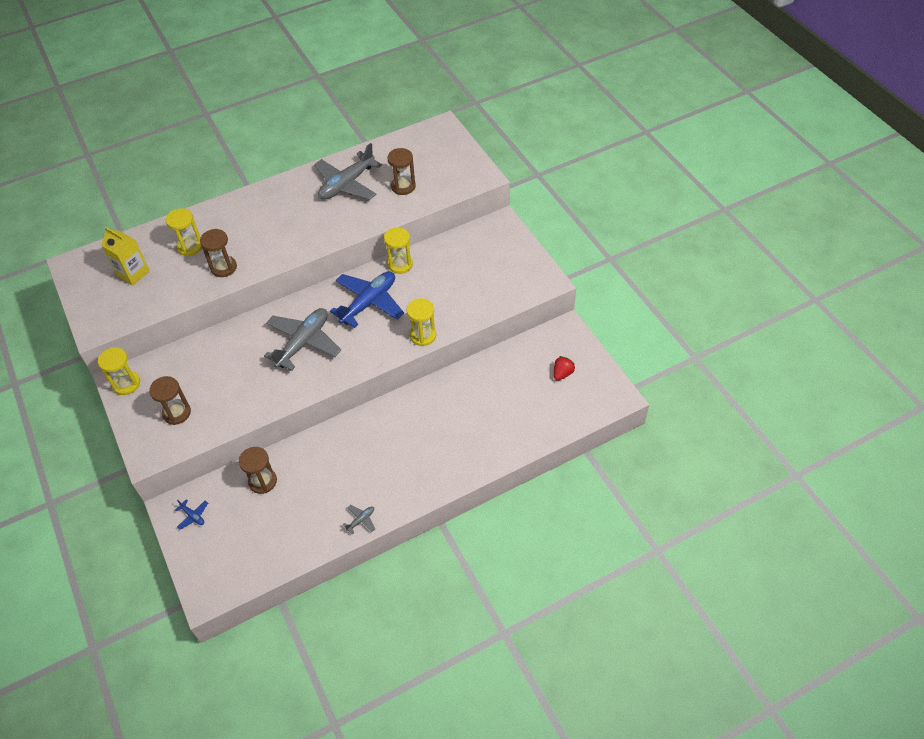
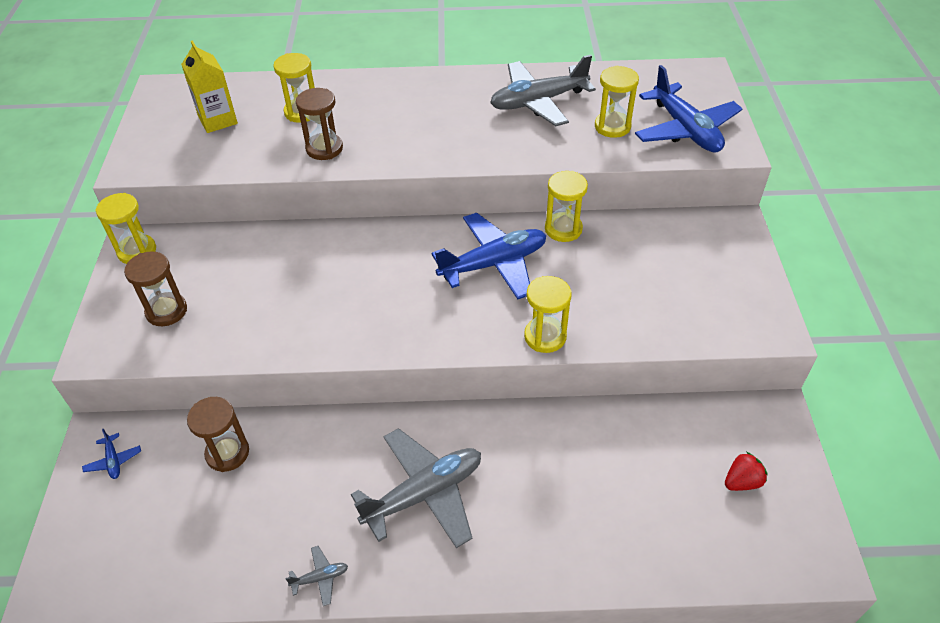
camera: 25 degrees right, 5 degrees down
(303, 342) = (378, 283): grey plane -> grey plane (424, 494)
(403, 186) = (612, 127): brown hourglass -> yellow hourglass
(449, 173) = (685, 130): none -> blue plane

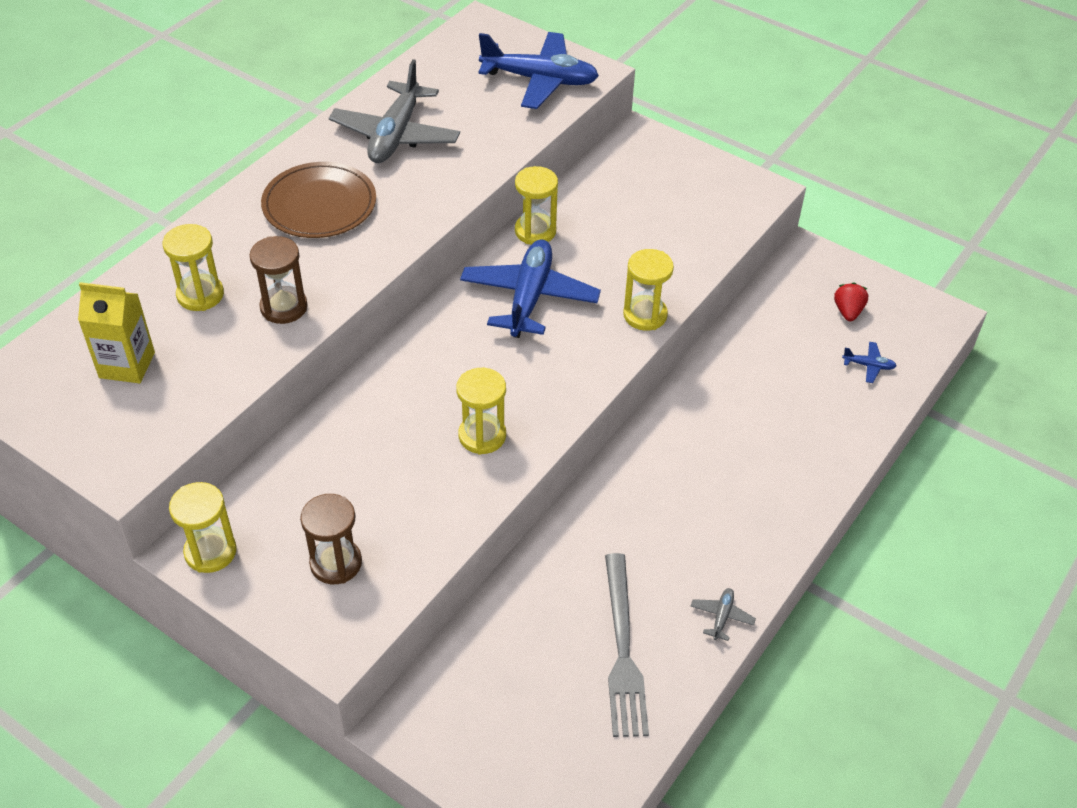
camera: 55 degrees left, 0 degrees up
(113, 460) = (448, 723): blue plane -> blue plane (868, 366)
(227, 453) = (526, 623): brown hourglass -> none
(242, 528) = (623, 650): none -> grey fork
(424, 494) = (697, 502): grey plane -> none
(433, 110) = (319, 205): none -> brown plate
(612, 127) = (485, 115): yellow hourglass -> yellow hourglass (482, 436)

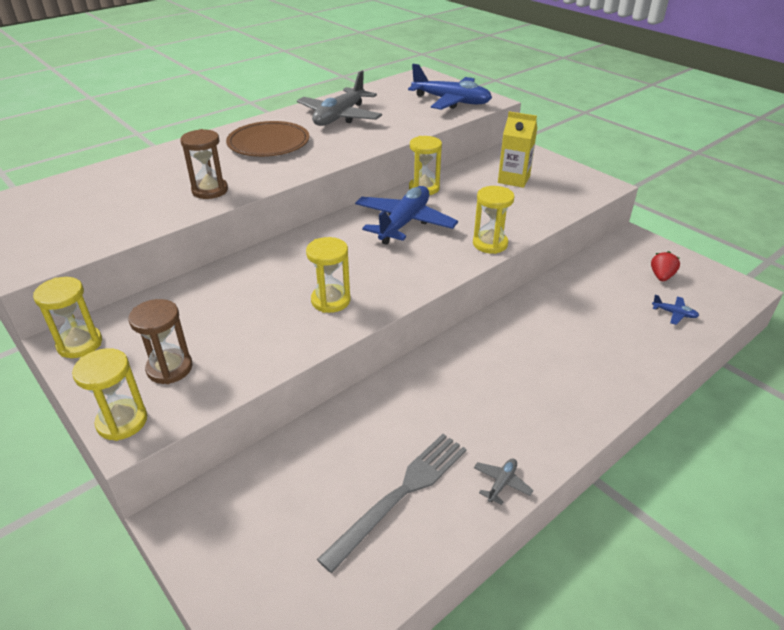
camera: 15 degrees right, 10 degrees down
(127, 365) = (80, 207): yellow carton -> yellow carton (513, 179)
(200, 295) = (157, 177): yellow hourglass -> yellow hourglass (122, 422)
(623, 650) = (400, 494): grey fork -> grey fork turned 150 degrees counterclockwise

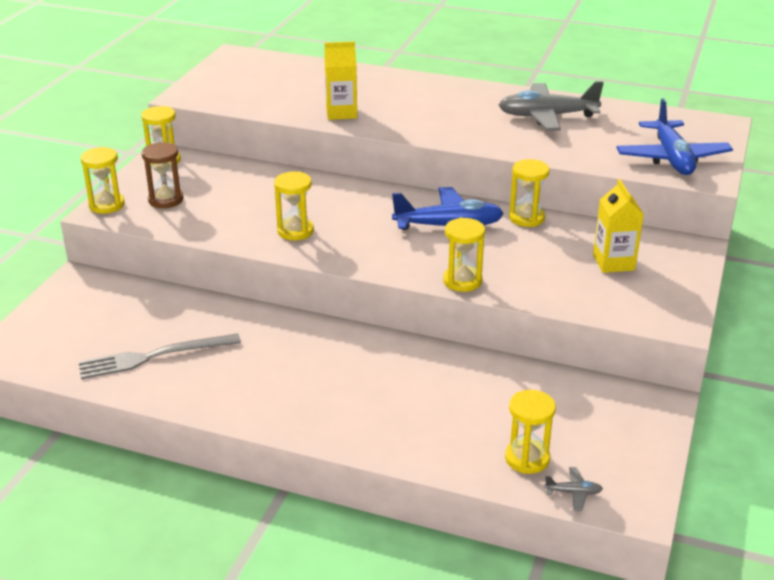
camera: 60 degrees right, 5 degrees down
(210, 190) = (341, 113): brown hourglass -> yellow carton
(268, 143) = (449, 105): brown plate -> none
(400, 494) = (154, 357): grey fork -> grey fork turned 150 degrees clockwise
(501, 483) = (196, 401): grey plane -> grey plane (573, 493)
(661, 276) = (595, 437): red strawberry -> none
(674, 314) = (527, 458): blue plane -> yellow hourglass

